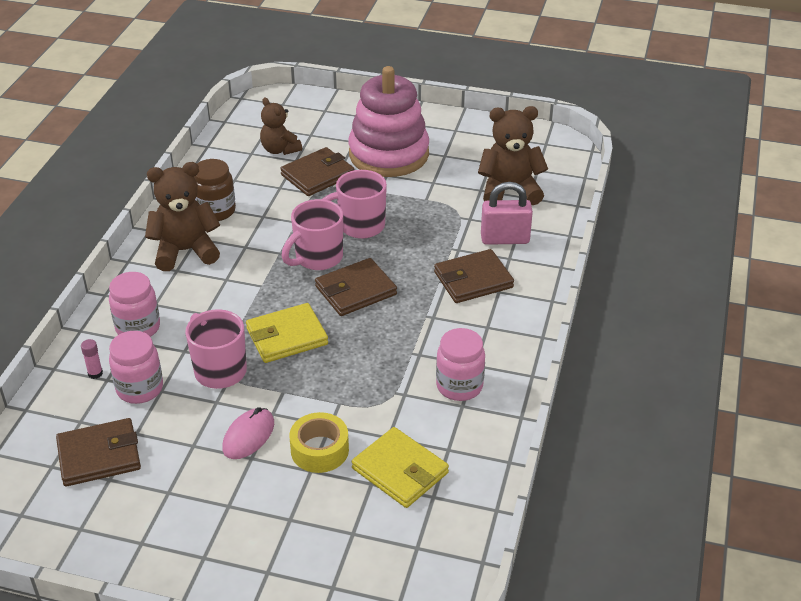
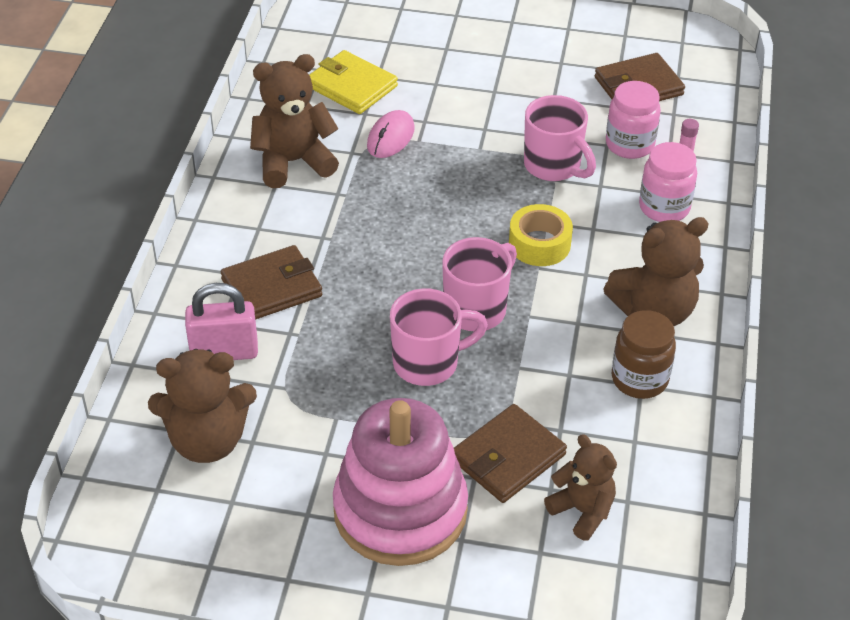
camera: 175 degrees right, 5 degrees up
(248, 436) = (502, 108): pink mouse -> pink mouse (391, 137)
(287, 336) = (490, 205): yellow wallet -> none
(319, 450) = (430, 99): yellow tape -> yellow tape (539, 244)
(355, 290) = (419, 266): brown wallet -> none
(459, 386) = (293, 162): pink jar -> brown teddy bear

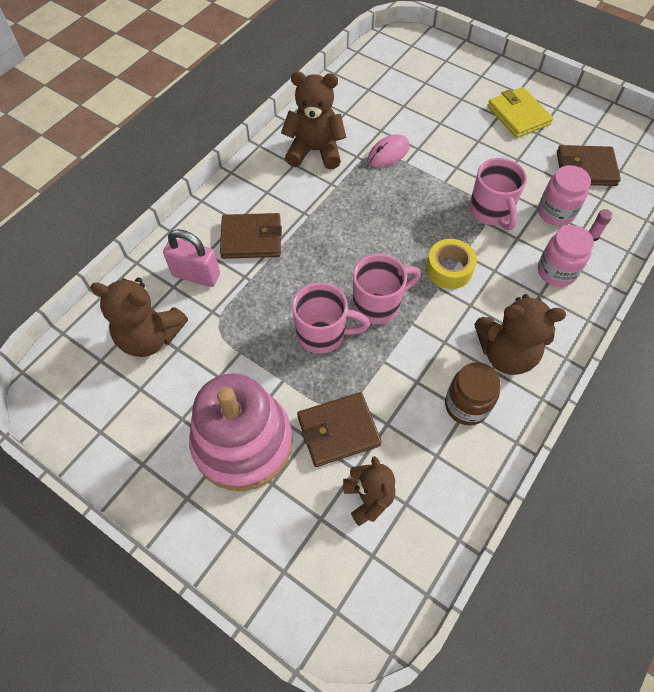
camera: 25 degrees right, 15 degrees up
(351, 86) = (382, 108): yellow wallet -> yellow wallet (518, 115)

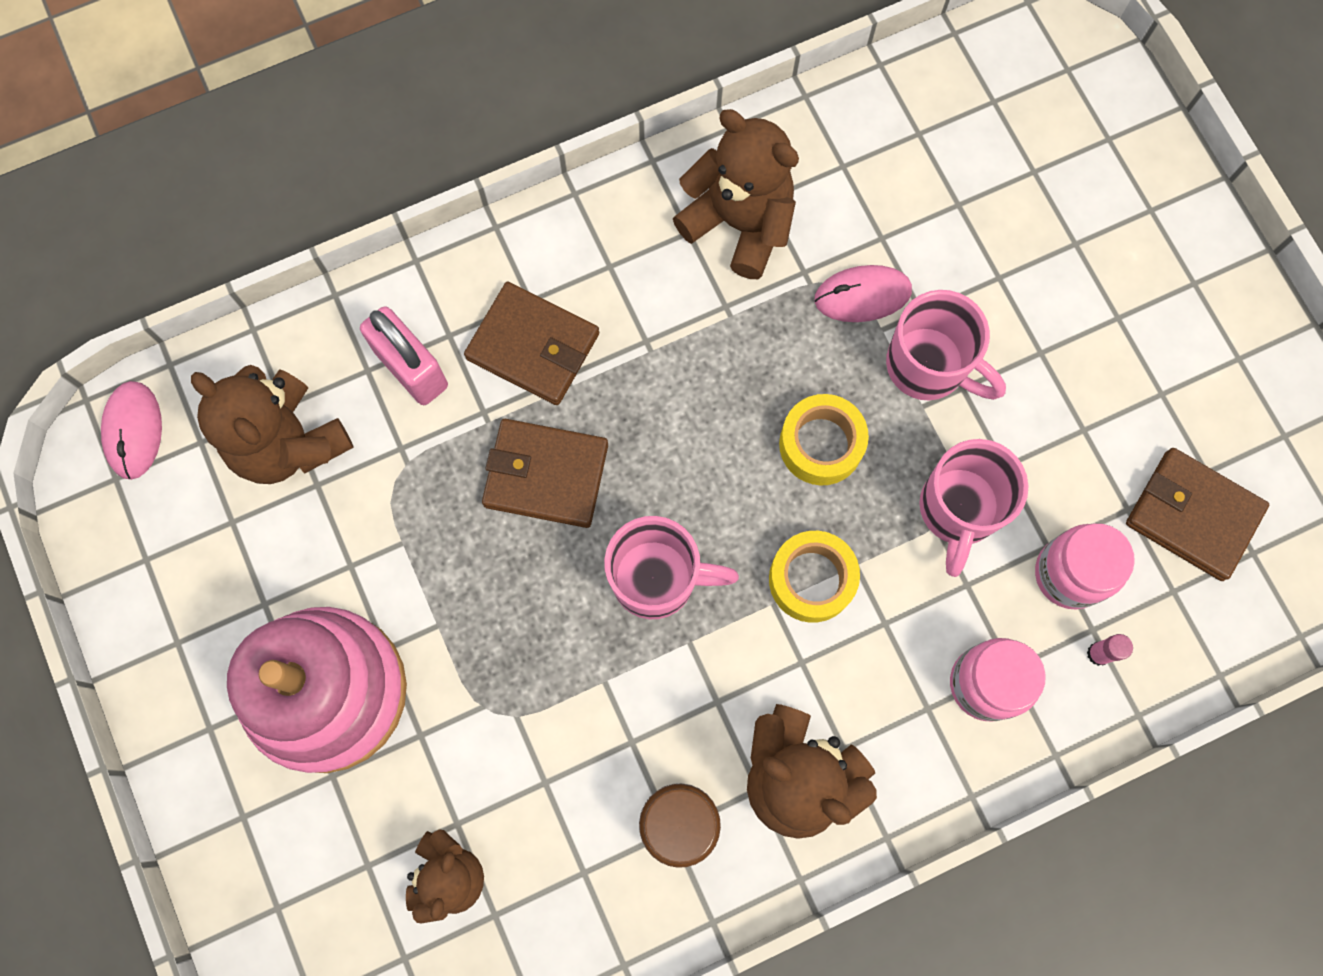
camera: 30 degrees right, 15 degrees up
(58, 373) = (133, 431): none -> pink mouse
(323, 334) = (541, 582): pink mug -> pink mug (928, 366)
(338, 431) = (469, 752): brown wallet -> brown wallet (546, 475)
(412, 215) = (821, 444): none -> yellow tape
(518, 115) = (1154, 337): yellow wallet -> none

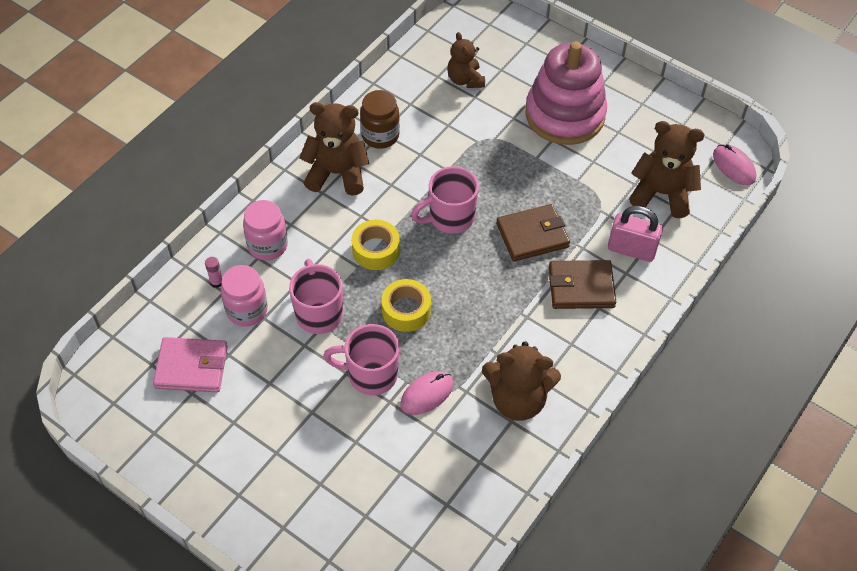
camera: 150 degrees right, 20 degrees down
(1193, 516) = (191, 367): brown wallet -> pink wallet

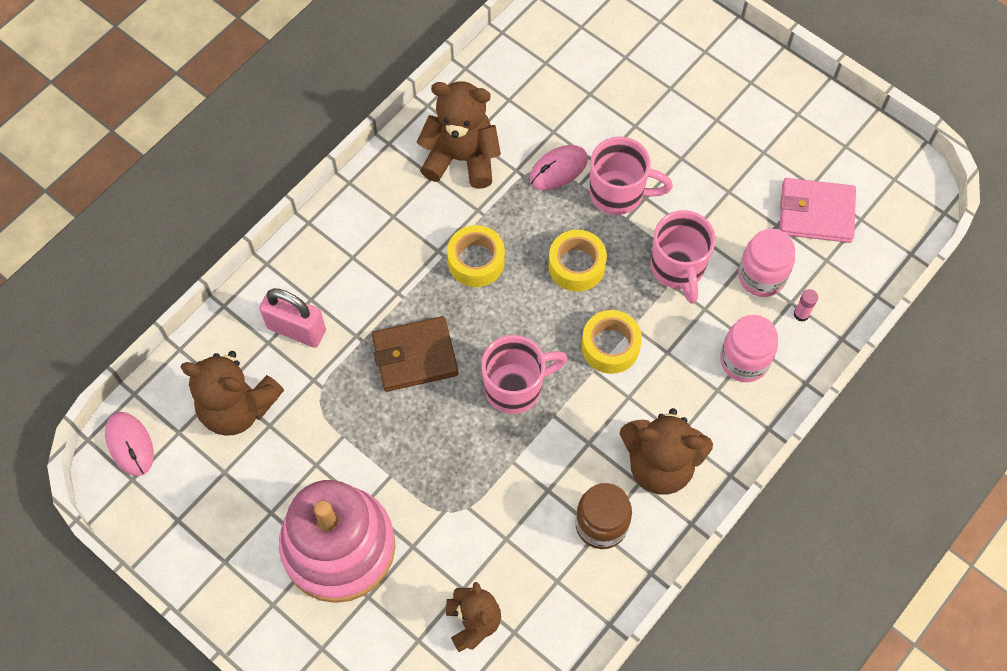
camera: 175 degrees left, 10 degrees up
(492, 309) = (476, 261): none -> yellow tape
(581, 287) = (368, 283): brown wallet -> none

